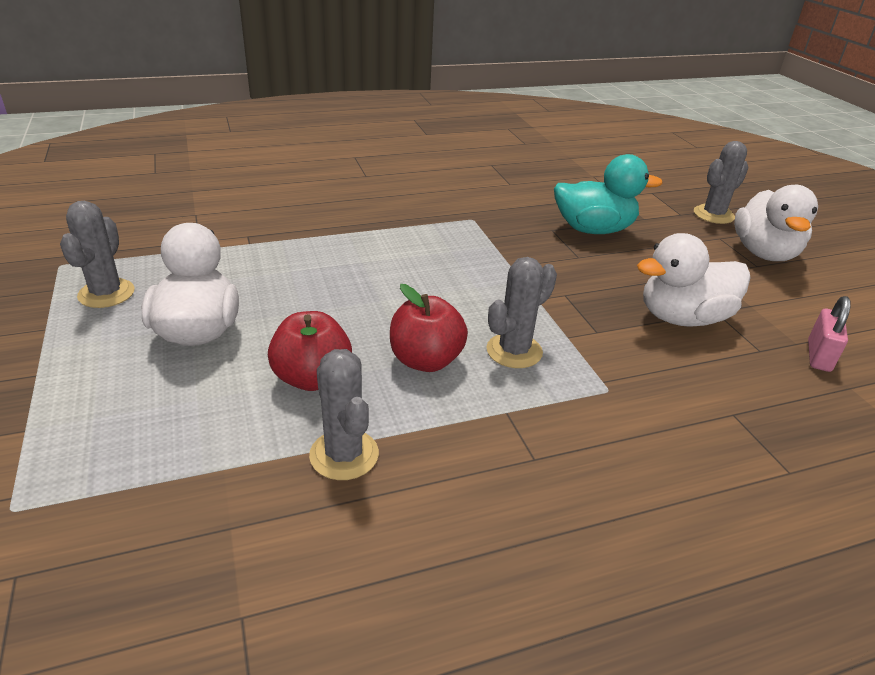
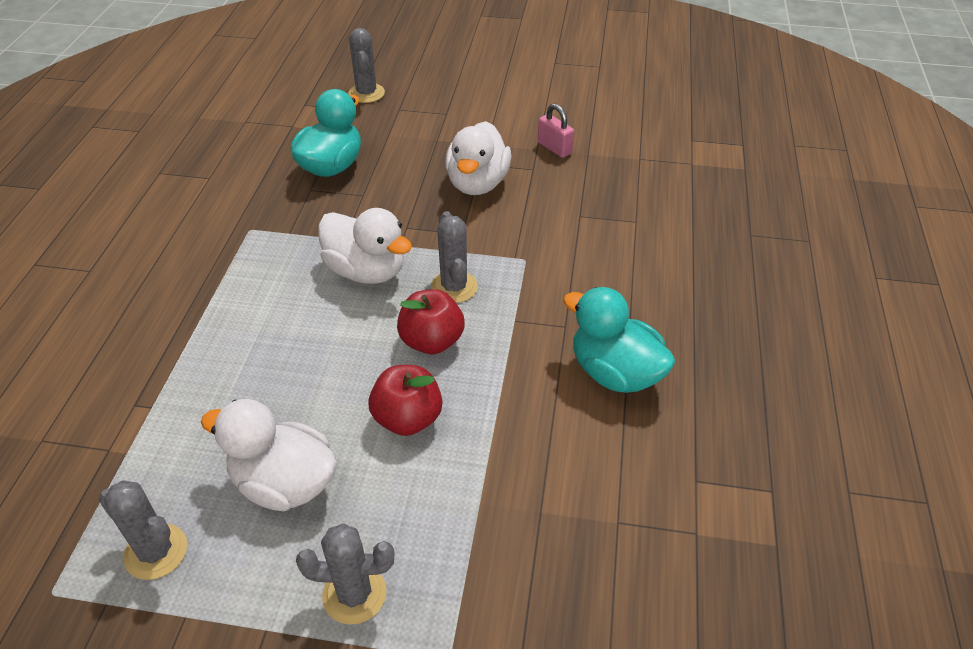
camera: 60 degrees left, 10 degrees up
(344, 455) = (506, 425): grey cactus -> grey cactus (354, 594)
(494, 534) = (615, 373): none -> turquoise duck
(764, 253) = (435, 101): white duck -> white duck (366, 271)

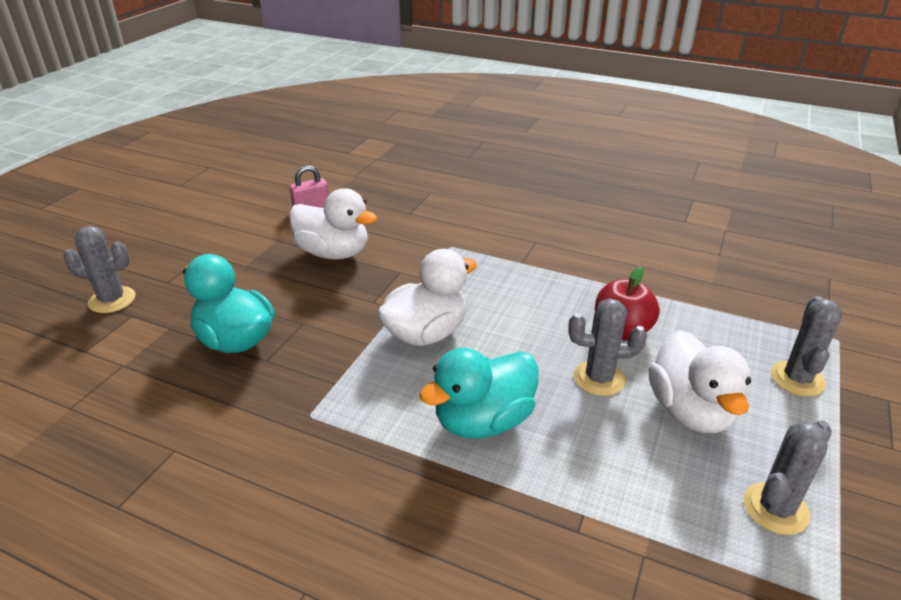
camera: 75 degrees left, 10 degrees down
(284, 483) = (690, 411): white duck -> white duck turned 45 degrees counterclockwise
(431, 341) = (534, 307): red apple -> none
(454, 287) = (470, 286): grey cactus -> grey cactus (599, 378)
(615, 373) = (588, 230): turquoise duck -> turquoise duck (483, 421)

